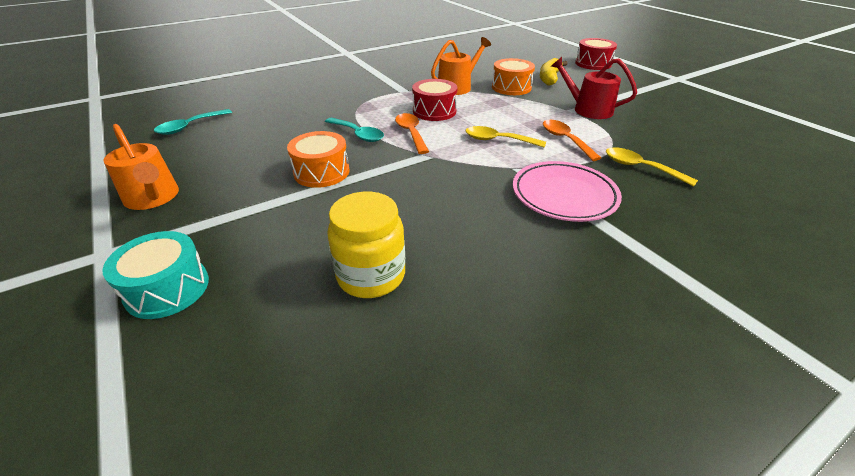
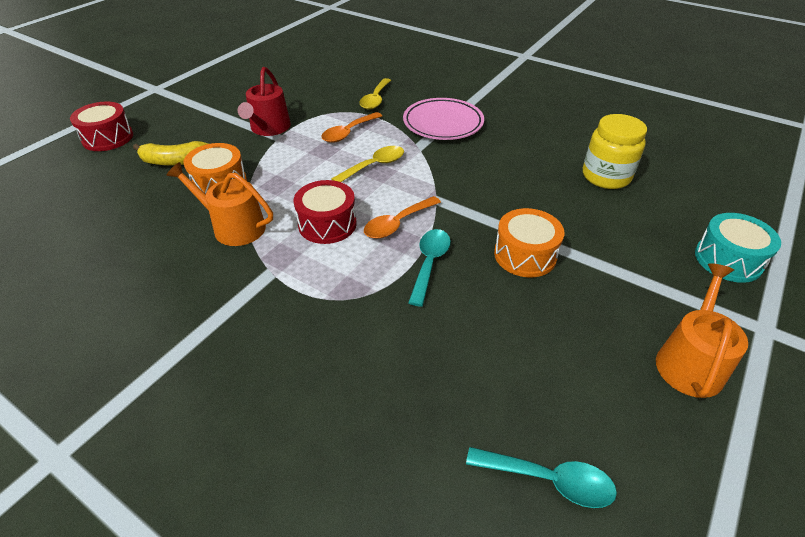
camera: 115 degrees left, 5 degrees up
(498, 140) = (374, 166): yellow spoon -> yellow spoon turned 120 degrees counterclockwise

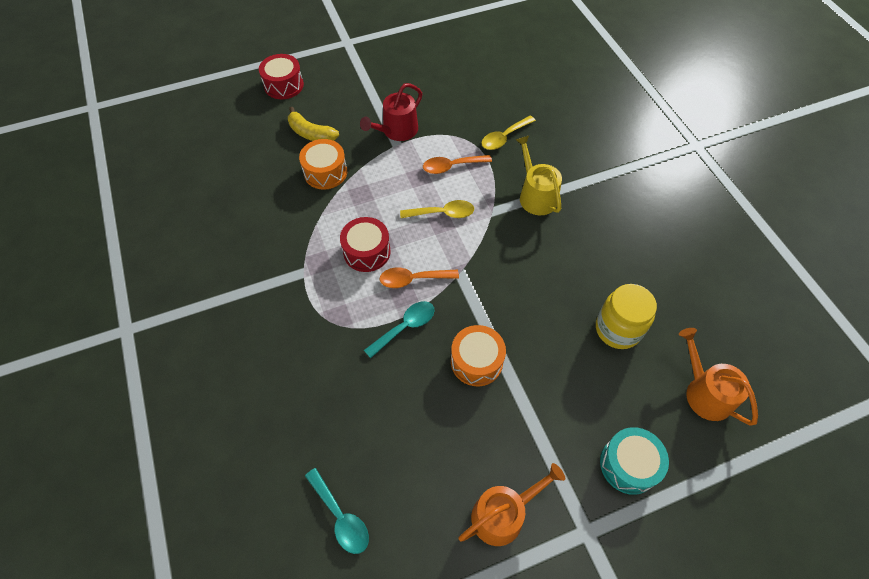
camera: 35 degrees right, 15 degrees up
(233, 227) = (307, 219): orange watering can -> orange watering can (704, 392)
(443, 123) = (536, 195): pink plate -> yellow watering can

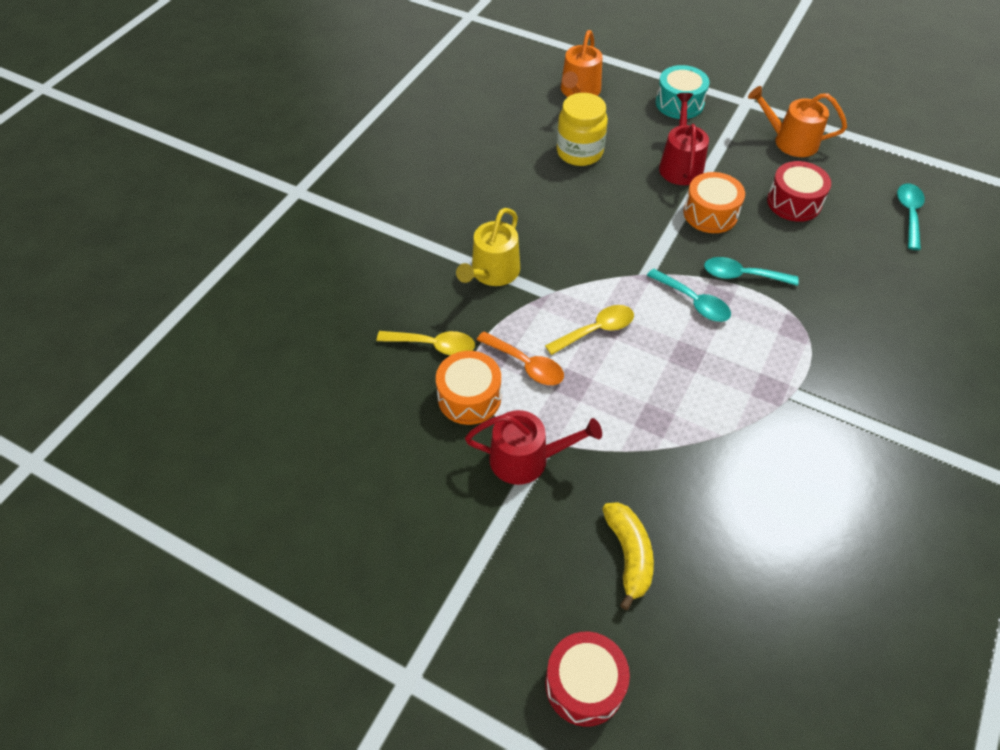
camera: 130 degrees left, 5 degrees down
(325, 172) = (665, 482): orange drum -> orange drum (469, 397)
(367, 252) = (710, 359): red drum -> red drum (794, 202)
(413, 279) = (693, 302): orange spoon -> turquoise spoon
(442, 213) = (596, 330): yellow spoon -> yellow spoon turned 105 degrees clockwise
(545, 389) = (680, 165): none -> red watering can

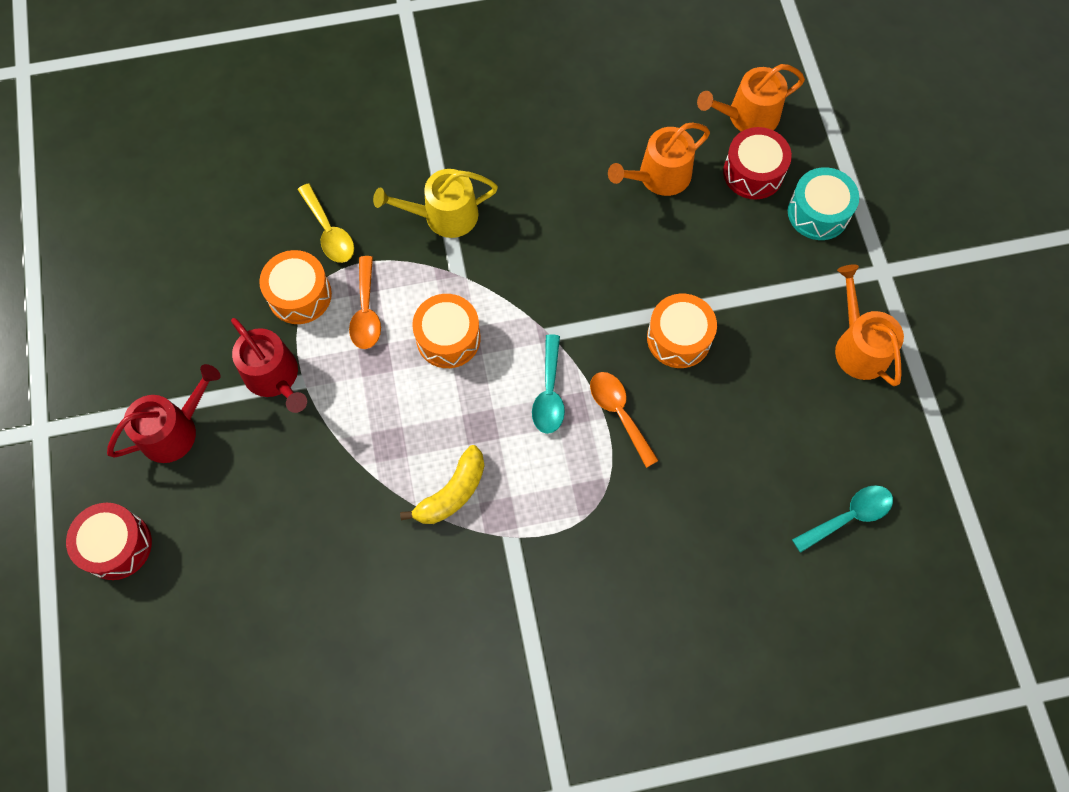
camera: 50 degrees right, 15 degrees up
(579, 152) = (659, 176): yellow jar -> orange watering can
(596, 330) = (448, 338): yellow spoon -> orange drum
(629, 555) = (244, 507): yellow banana -> yellow banana (452, 493)
(680, 165) = (723, 271): red watering can -> red watering can (174, 430)
(742, 275) = (619, 413): turquoise spoon -> orange spoon
(794, 202) = (765, 401): red drum -> red drum (753, 172)

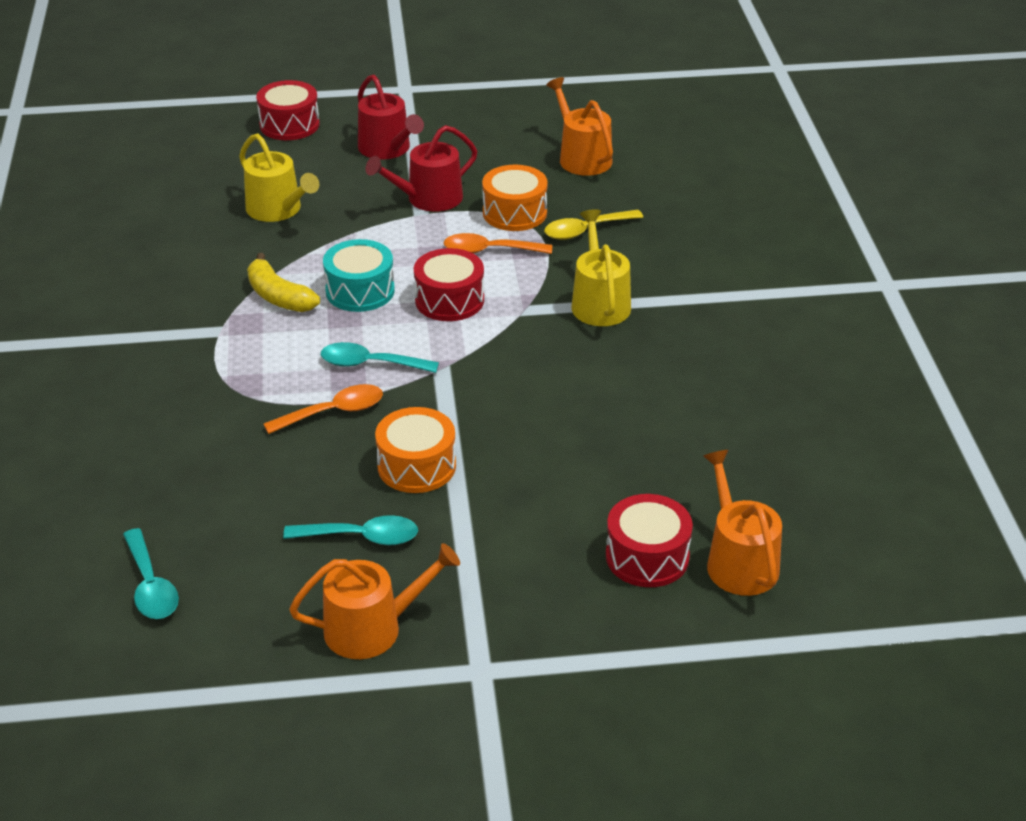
camera: 95 degrees right, 30 degrees down
(296, 524) = (278, 210): none -> yellow watering can
(448, 338) = (449, 300): orange drum -> red drum
(659, 176) = (644, 469): orange watering can -> orange watering can (582, 157)
(767, 368) = (361, 537): none -> turquoise spoon
(818, 212) = (580, 614): turquoise drum -> turquoise drum (360, 291)

